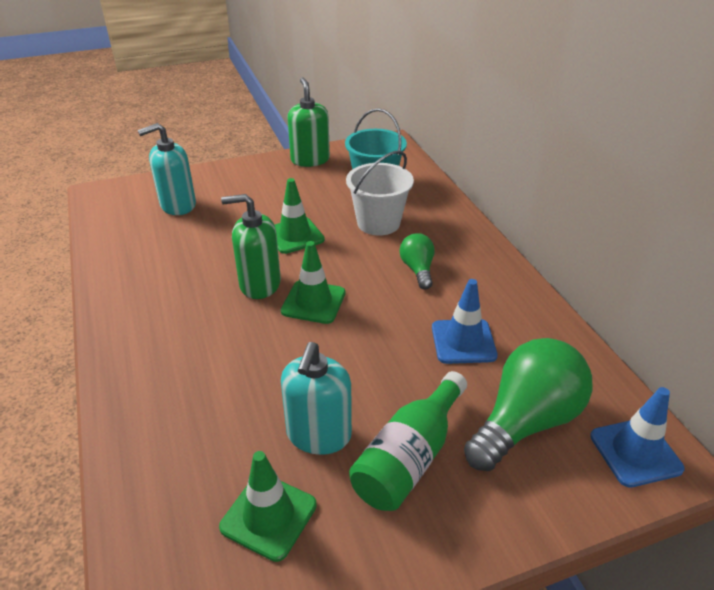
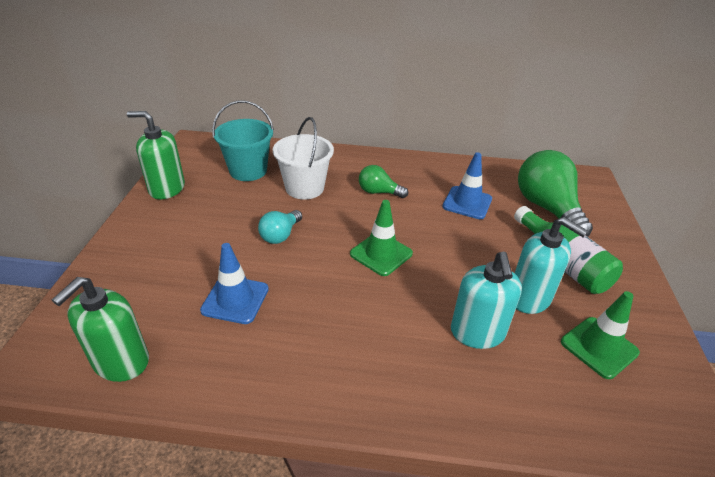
camera: 65 degrees left, 0 degrees up
(177, 205) = (144, 298): turquoise soap dispenser -> turquoise soap dispenser (477, 333)
(259, 284) = (334, 277): green soap dispenser -> green soap dispenser (121, 362)
(295, 235) = (280, 235): green traffic cone -> turquoise light bulb
(635, 452) = (580, 184): blue traffic cone -> blue traffic cone (235, 299)

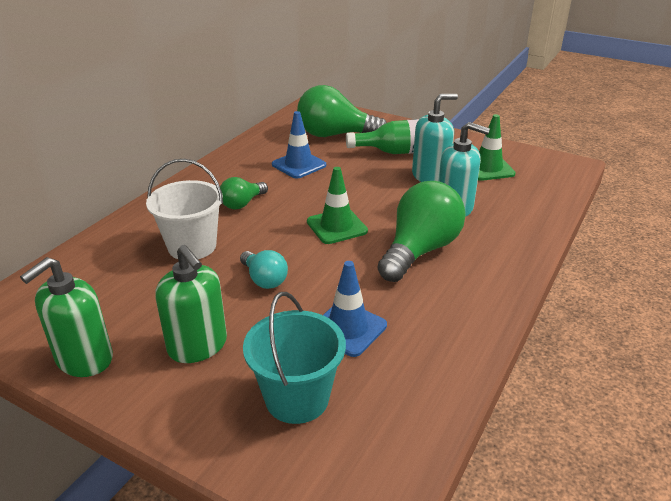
camera: 65 degrees left, 5 degrees down
(121, 362) = (399, 428): green soap dispenser -> green soap dispenser (198, 346)
(248, 171) = (113, 280): turquoise bucket -> turquoise bucket (297, 398)
(376, 321) = (420, 250): none -> green light bulb

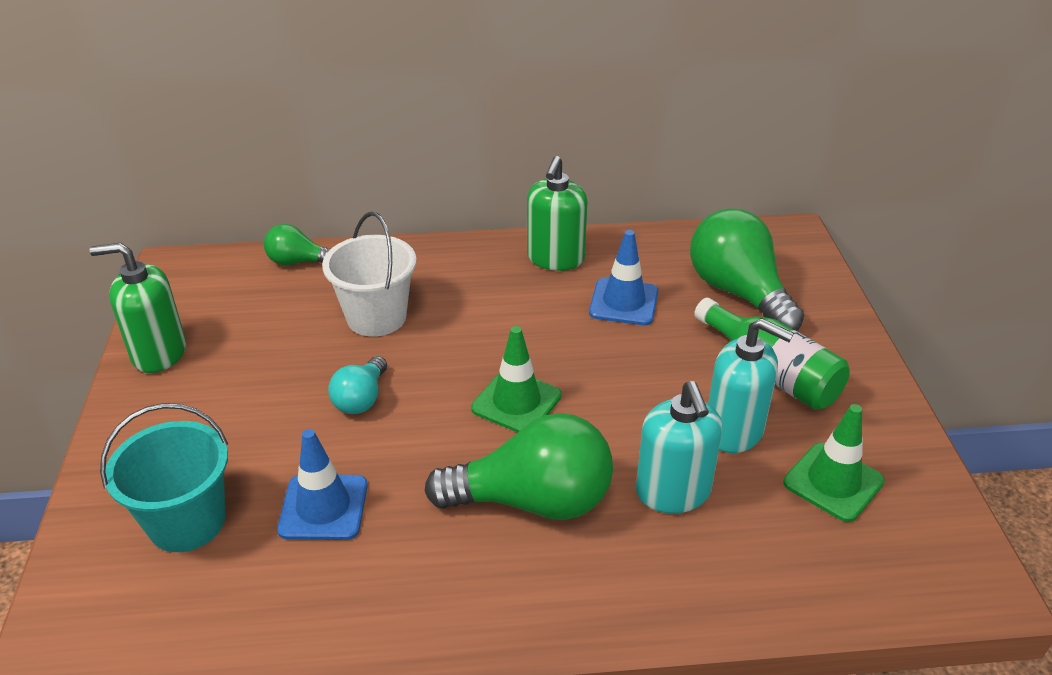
camera: 55 degrees right, 5 degrees up
(198, 346) = (221, 411): green soap dispenser -> green soap dispenser (555, 258)
(242, 203) = (490, 306): green light bulb -> green light bulb (298, 262)

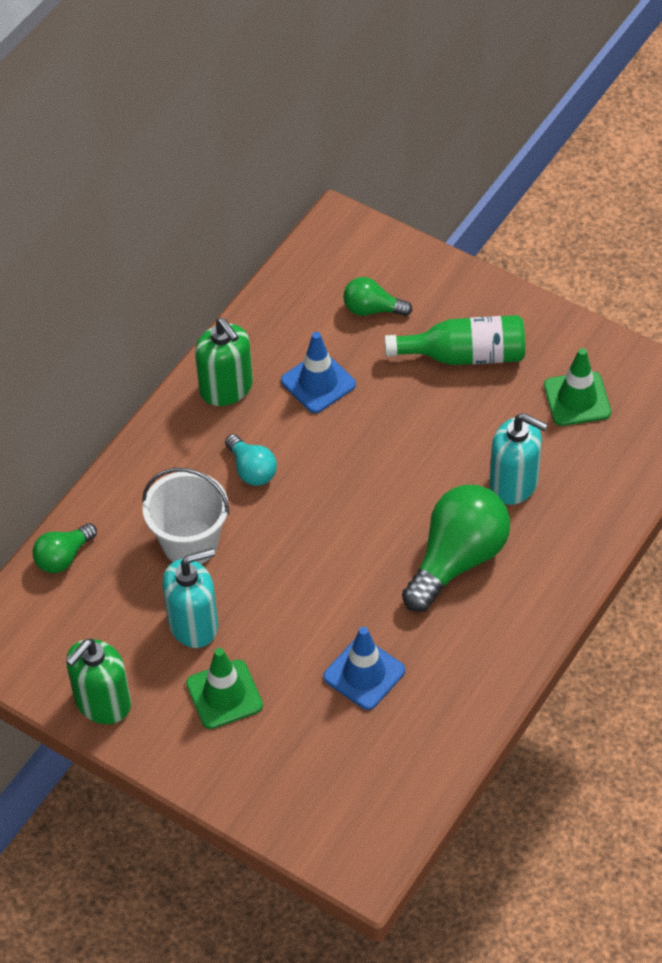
camera: 50 degrees left, 15 degrees up
(187, 522) = (310, 755): turquoise bucket -> none
(361, 399) = (276, 600): turquoise light bulb -> turquoise light bulb (251, 470)
(516, 402) = (362, 513): green traffic cone -> green traffic cone (224, 694)
(734, 430) = (494, 415): turquoise soap dispenser -> turquoise soap dispenser (193, 624)
(738, 293) = (372, 309): green light bulb -> green light bulb, size x0.53

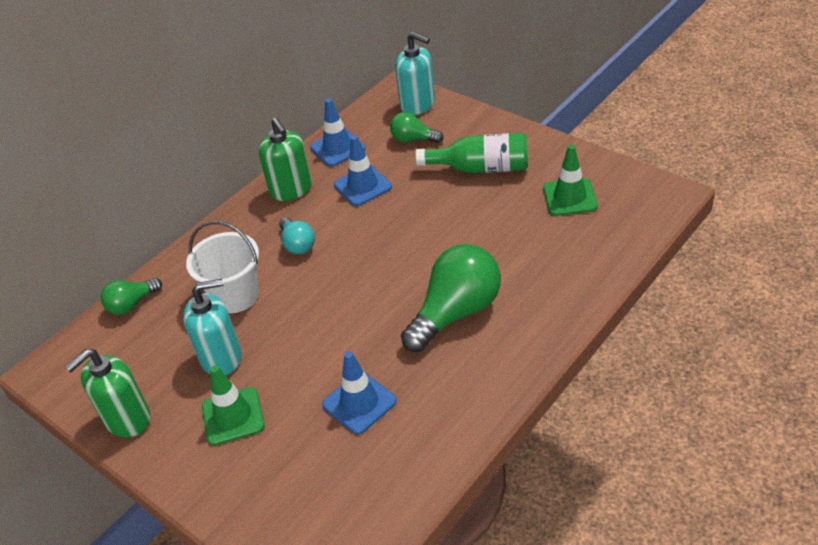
camera: 10 degrees right, 10 degrees down
(274, 323) = (337, 148): none -> blue traffic cone
(514, 483) = (511, 256): turquoise soap dispenser -> turquoise soap dispenser (418, 104)

